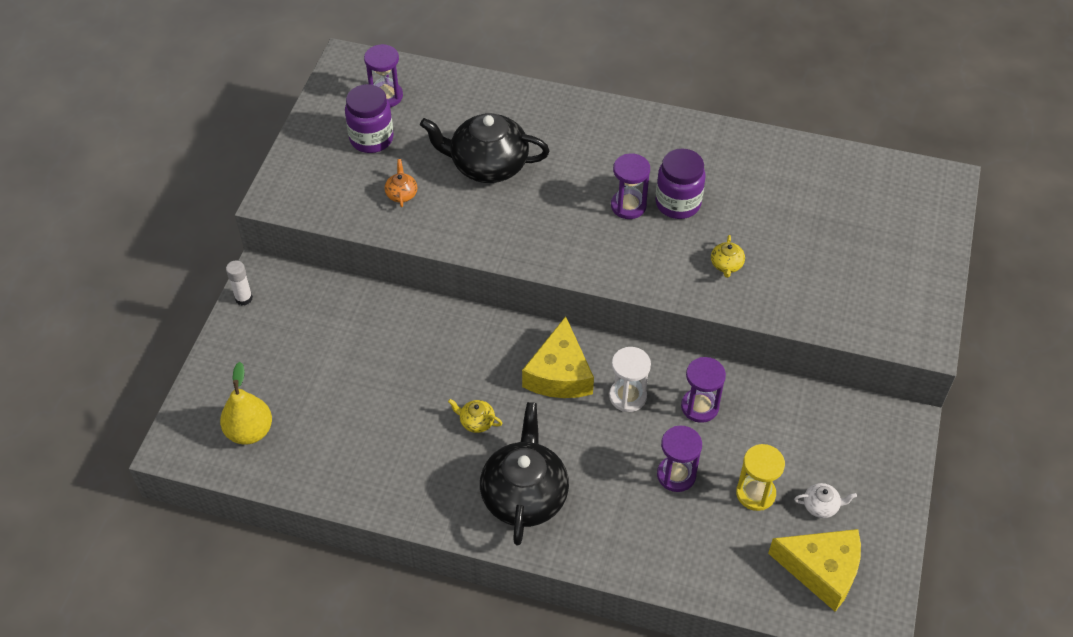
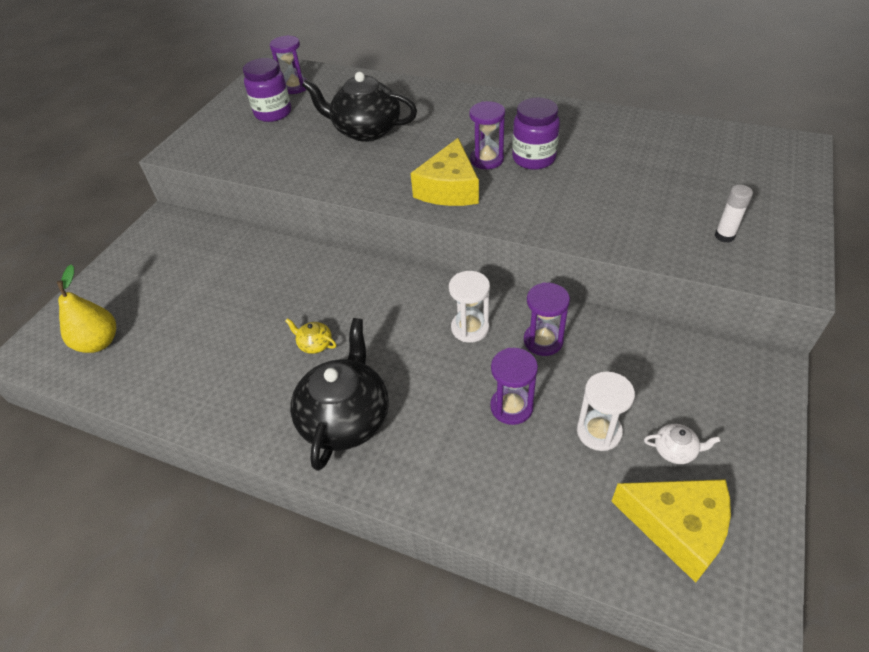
camera: 10 degrees right, 5 degrees down
(244, 298) = (141, 235): white glue stick -> white glue stick (724, 236)
(401, 194) = (285, 149): orange teapot -> none
(559, 374) = (406, 305): yellow cheese -> yellow cheese (449, 188)
(726, 265) = (577, 206): yellow teapot -> none
(755, 493) = (599, 432): yellow hourglass -> white hourglass

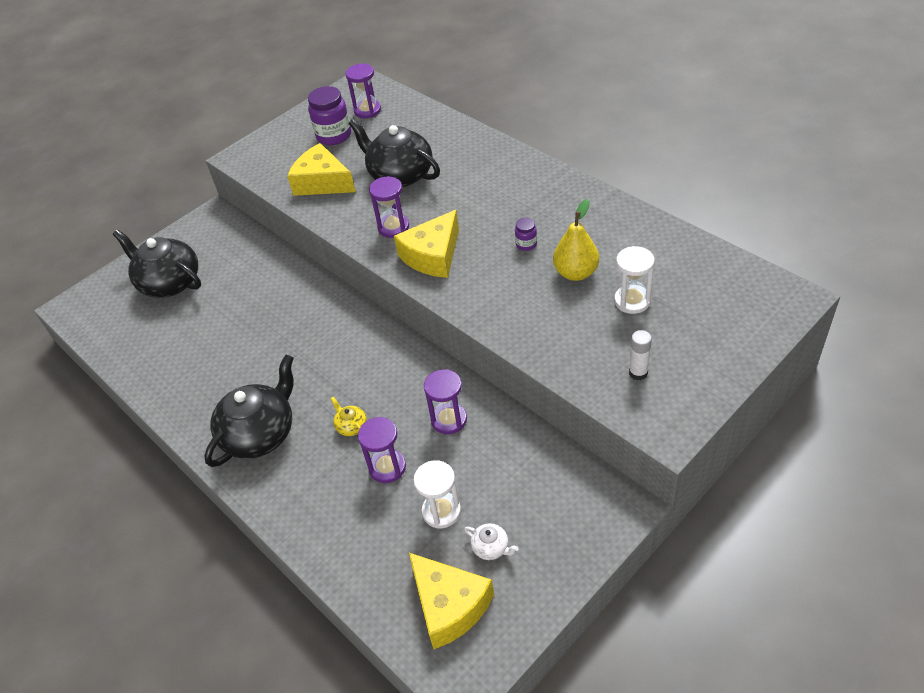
camera: 25 degrees right, 0 degrees up
(99, 343) = (121, 314): yellow pear -> yellow pear (575, 273)
(145, 295) = (170, 282): none -> black teapot
(287, 153) = (322, 182): none -> yellow cheese
(315, 344) = (270, 365): yellow teapot -> yellow teapot (351, 426)
(470, 328) = (397, 389): white hourglass -> white hourglass (632, 301)
(487, 160) = (484, 234): purple hourglass -> purple hourglass (393, 227)
(534, 158) = (526, 244): purple jar -> purple jar, size x0.50

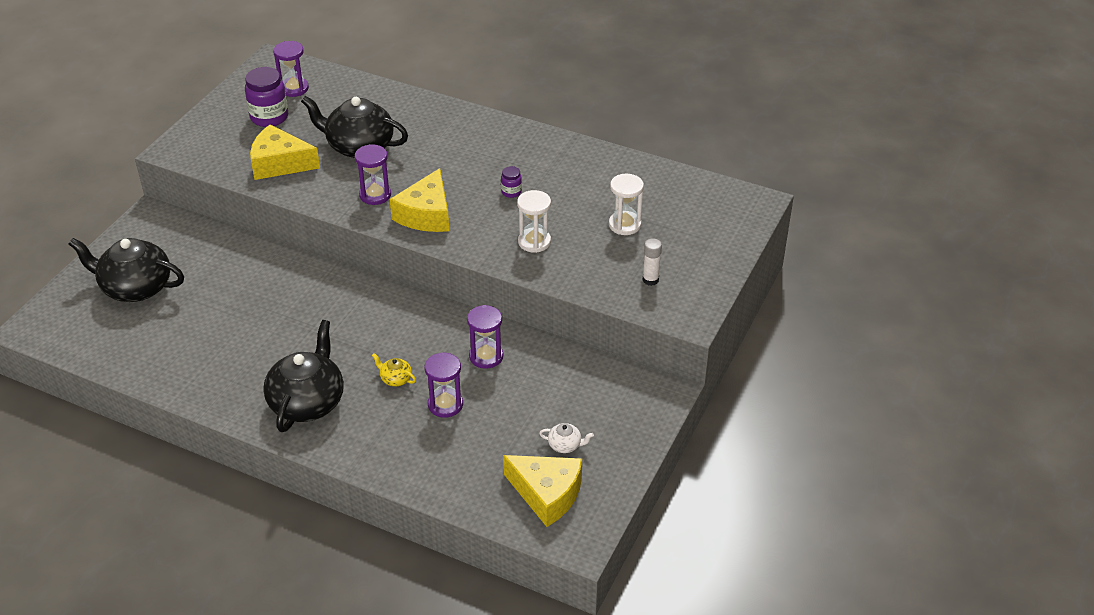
camera: 25 degrees left, 5 degrees down
(441, 511) = (510, 428): white hourglass -> white hourglass (534, 242)
(575, 273) = (566, 209): yellow pear -> none

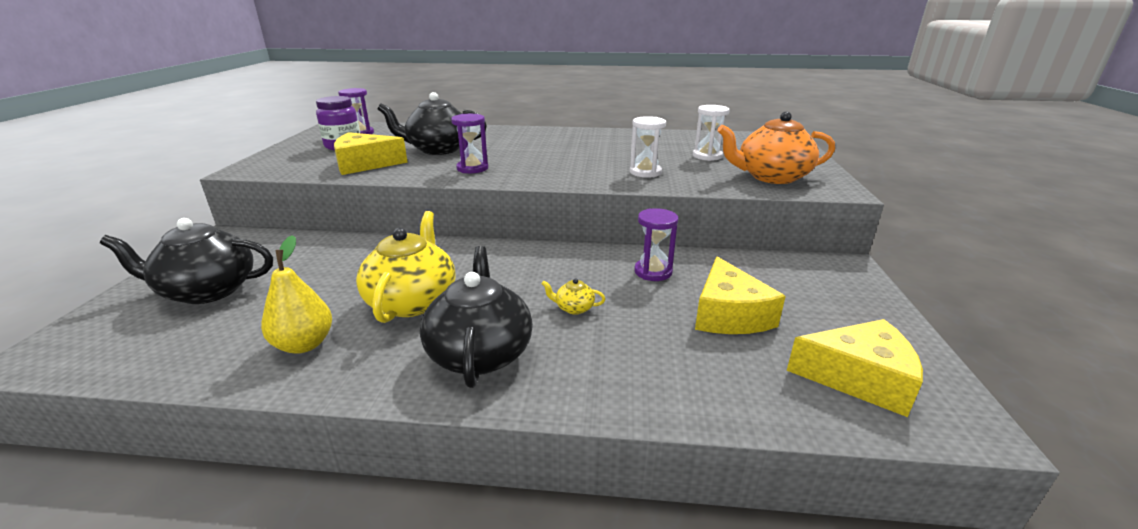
camera: 20 degrees left, 15 degrees down
(195, 362) = (304, 344): none -> yellow pear
(280, 339) = (412, 301): none -> yellow teapot
(426, 214) = (531, 171): yellow cheese -> yellow cheese (729, 314)
(445, 404) = (650, 318): purple hourglass -> none
(511, 192) = (594, 153): purple jar -> none
(565, 445) = (815, 325): white teapot -> none
(650, 280) = (771, 177): white glue stick -> orange teapot

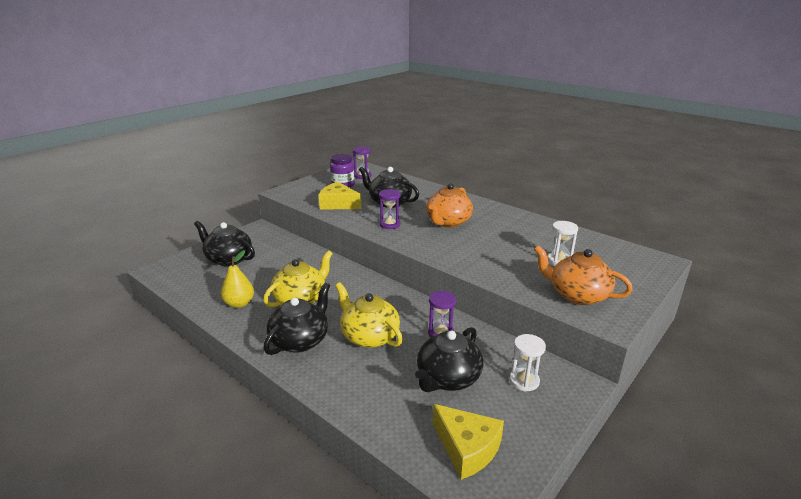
camera: 35 degrees right, 0 degrees up
(542, 152) = (448, 222): none -> orange teapot
(574, 308) = (369, 336): yellow teapot -> yellow teapot, size x2.41
(645, 172) = (490, 261): white hourglass -> white hourglass (524, 381)
(729, 314) = (447, 378): yellow cheese -> black teapot

